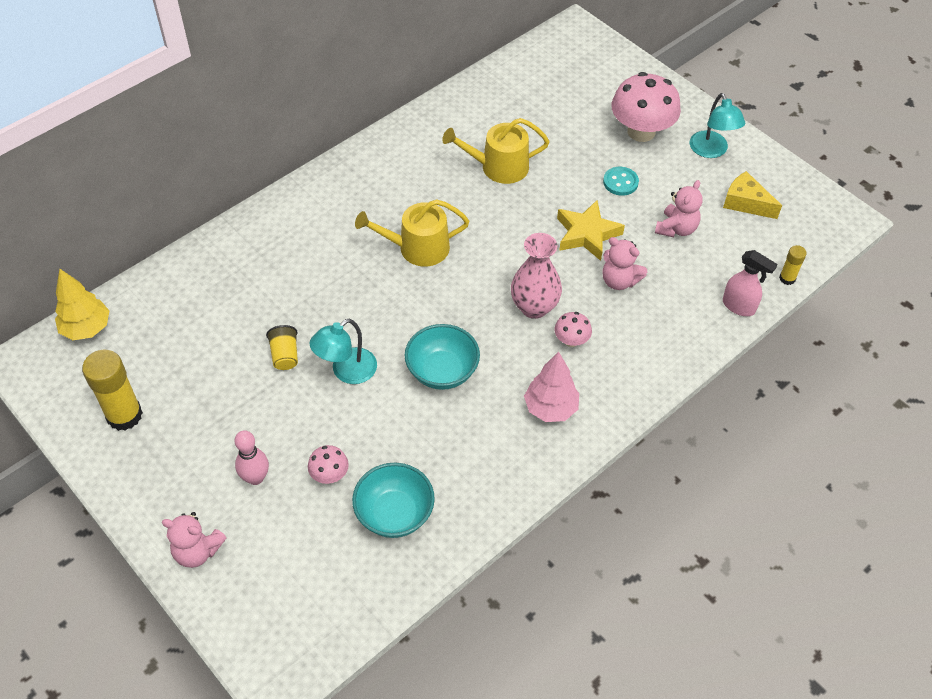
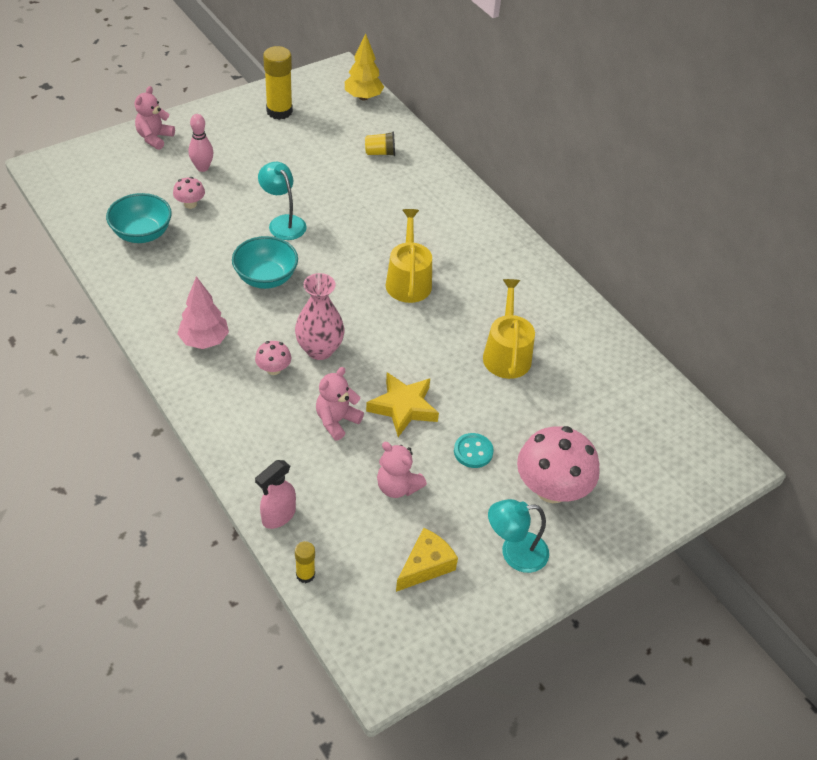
camera: 95 degrees right, 5 degrees down
(285, 355) = (309, 191): yellow cup -> yellow cup (380, 153)

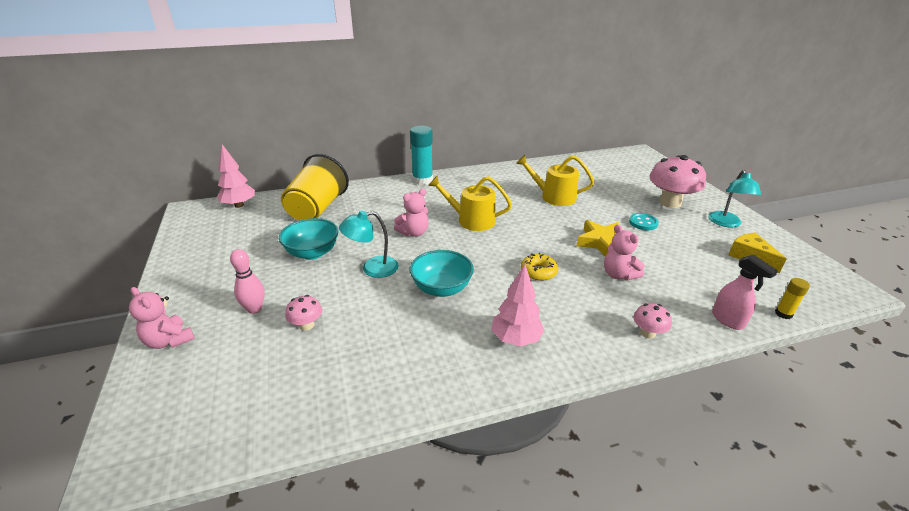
camera: 70 degrees left, 15 degrees down
(142, 234) = (332, 370): turquoise bowl -> turquoise bowl (312, 253)
(273, 369) = (559, 300): pink mushroom -> pink mushroom (648, 333)
(279, 111) = (213, 249): yellow glue stick -> none
(319, 349) = (538, 271): pink vase -> yellow donut
(363, 97) = (239, 205): yellow tree -> pink tree
(380, 153) = (317, 209): yellow cup -> yellow cup, size x2.36
(397, 486) = (681, 257): pink teddy bear -> pink teddy bear (414, 233)
(490, 220) = (422, 180): none -> turquoise glue stick

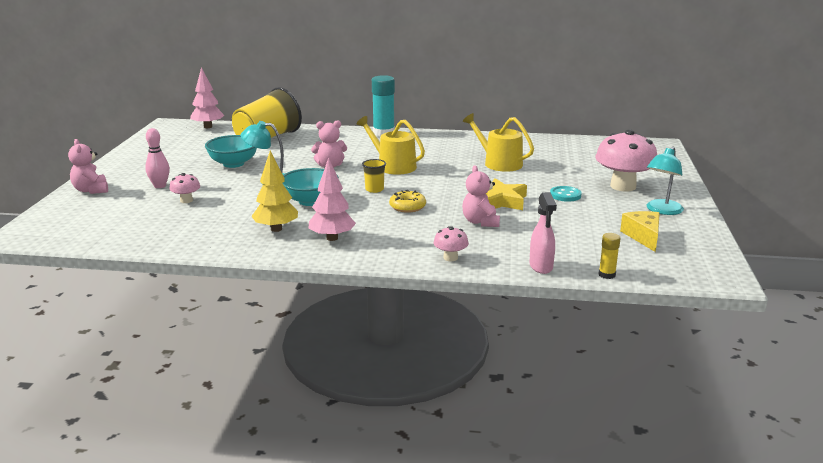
camera: 25 degrees right, 10 degrees down
(447, 343) = (276, 229): none -> yellow tree
(486, 255) = (374, 189): none -> yellow cup

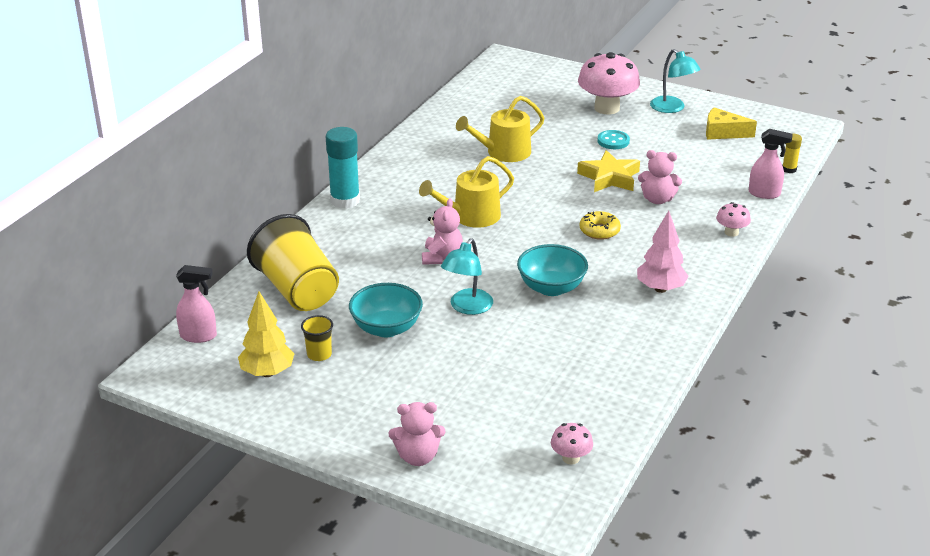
camera: 70 degrees left, 10 degrees up
(160, 186) = (436, 395): pink bowling pin -> none
(186, 200) = (502, 376): pink mushroom -> pink mushroom (571, 458)
(208, 127) = (199, 336): pink tree -> pink spray bottle
(276, 229) = (622, 320): yellow tree -> yellow tree (267, 372)
(374, 189) = (538, 241): yellow cup -> yellow cup (319, 354)

